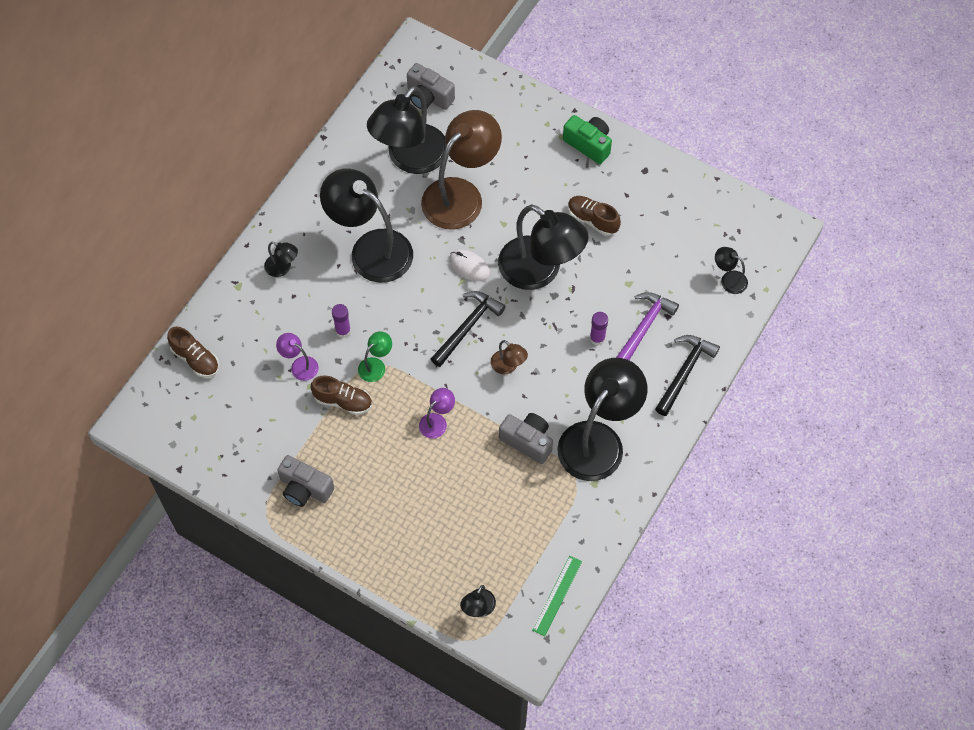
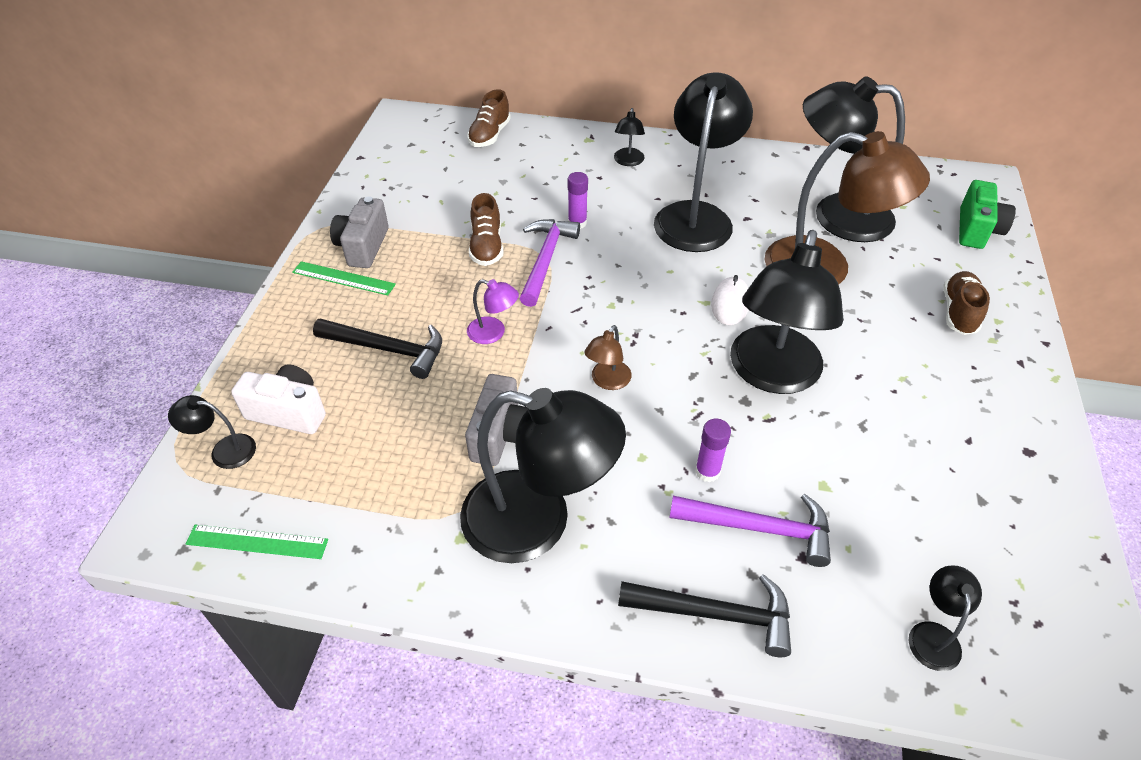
camera: 70 degrees right, 15 degrees down
(299, 365) = (517, 203): purple lamp -> none
(337, 509) = (343, 278): none -> green ruler
(376, 365) = (546, 260): green lamp -> purple hammer
(428, 97) = (930, 208): grey camera -> none
(459, 565) = (289, 412): none -> white camera
(468, 327) = (643, 325): black hammer -> black hammer (388, 349)
(588, 144) = (1009, 373): green camera -> green camera (976, 230)
(592, 220) = (895, 411): brown shoe -> brown shoe (959, 312)

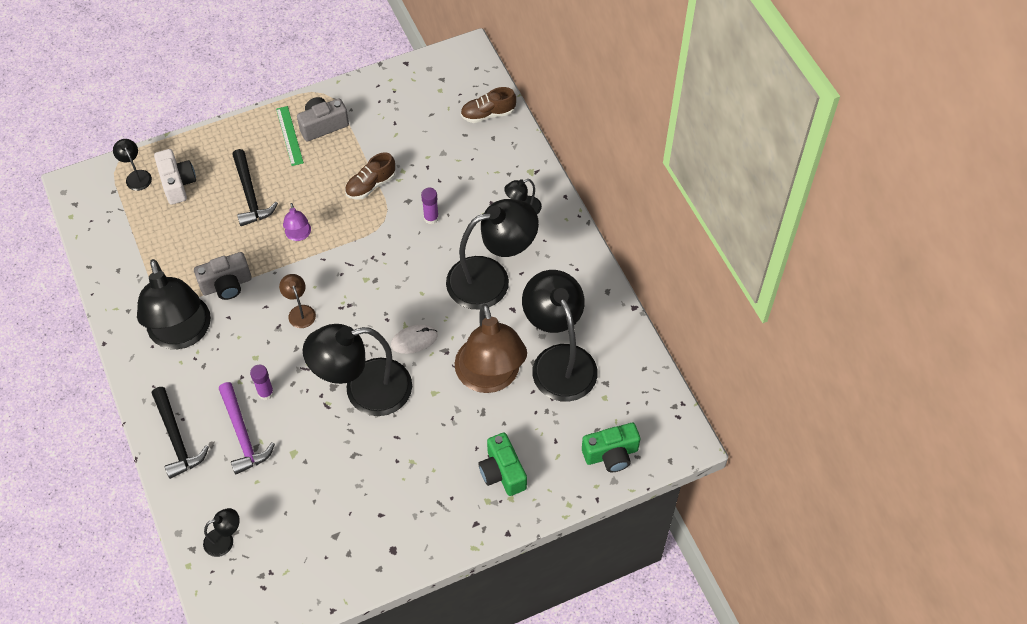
camera: 55 degrees right, 10 degrees up
(257, 542) = (96, 229): green ruler -> none
(546, 260) = (381, 222): purple hammer -> none
(607, 381) = (300, 311): brown lamp -> brown lamp turned 75 degrees clockwise
(959, 312) = (502, 472): brown shoe -> green camera

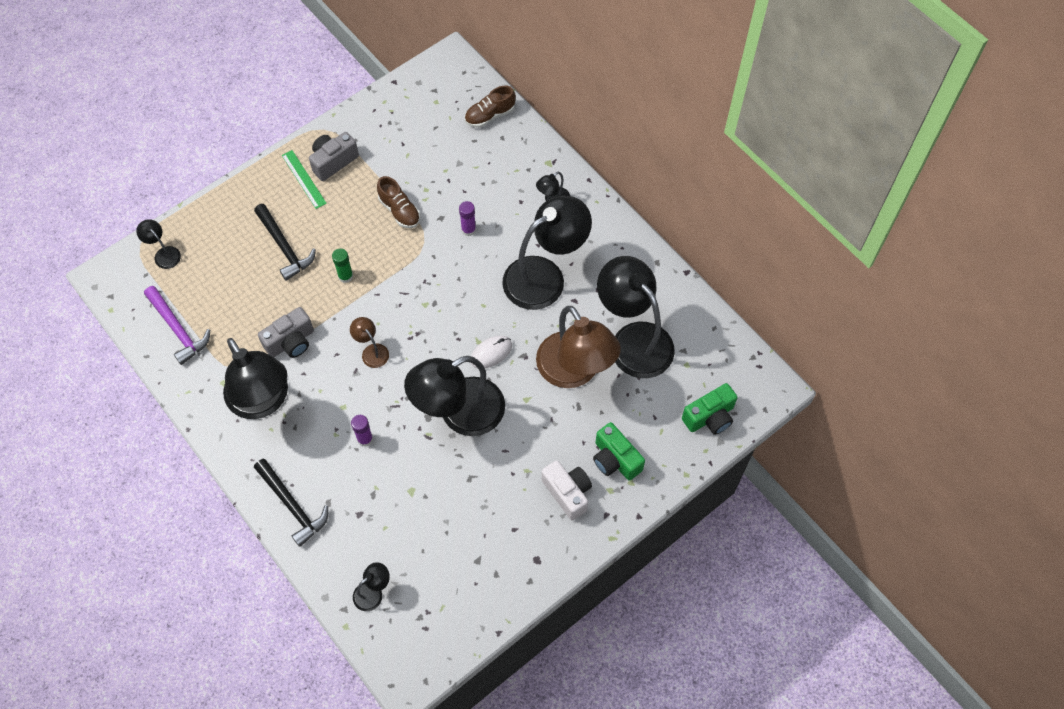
camera: 15 degrees left, 5 degrees up
(177, 183) = (208, 252): white camera -> white camera (567, 493)
(242, 435) = (356, 485): purple hammer -> purple hammer (178, 329)
(298, 235) = (345, 276): purple lamp -> green glue stick
(370, 185) = (399, 211): brown shoe -> brown shoe turned 75 degrees counterclockwise

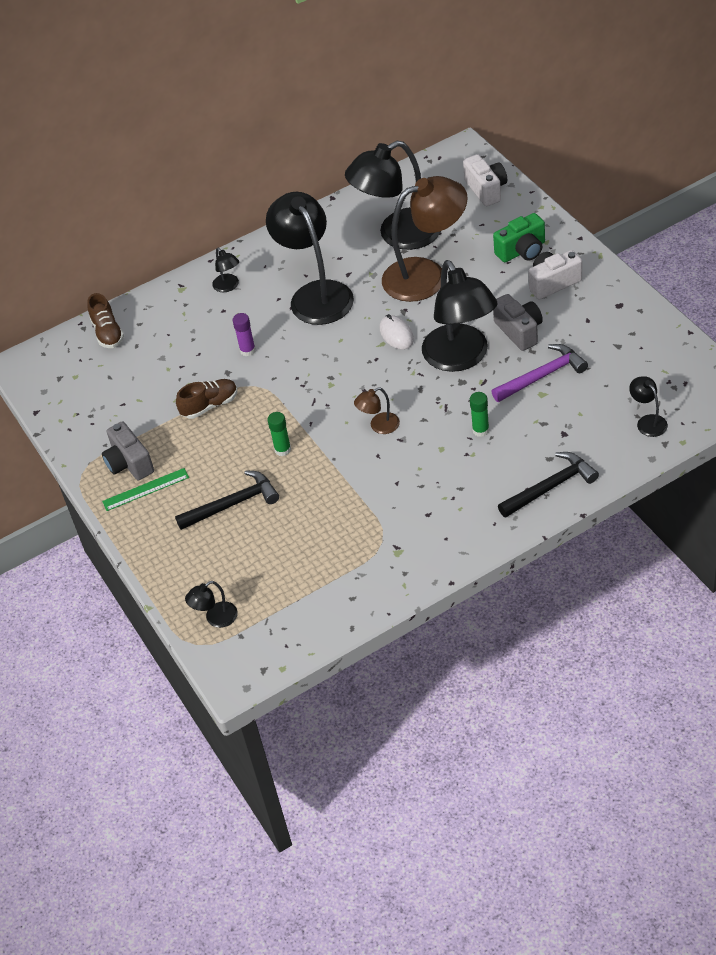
camera: 75 degrees left, 15 degrees down
(178, 329) = (322, 599): purple hammer -> purple hammer (542, 376)
(263, 401) = (426, 516): black lamp -> none
(291, 342) = (356, 494): grey camera -> grey camera (519, 331)
(365, 439) = (480, 430): purple glue stick -> green glue stick
(709, 417) = (486, 189): green camera -> white camera

